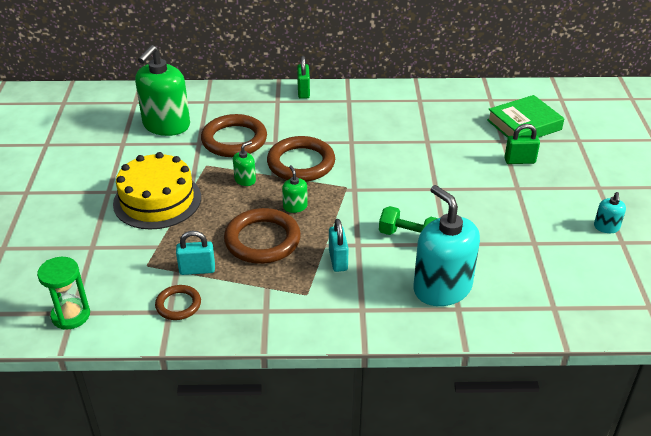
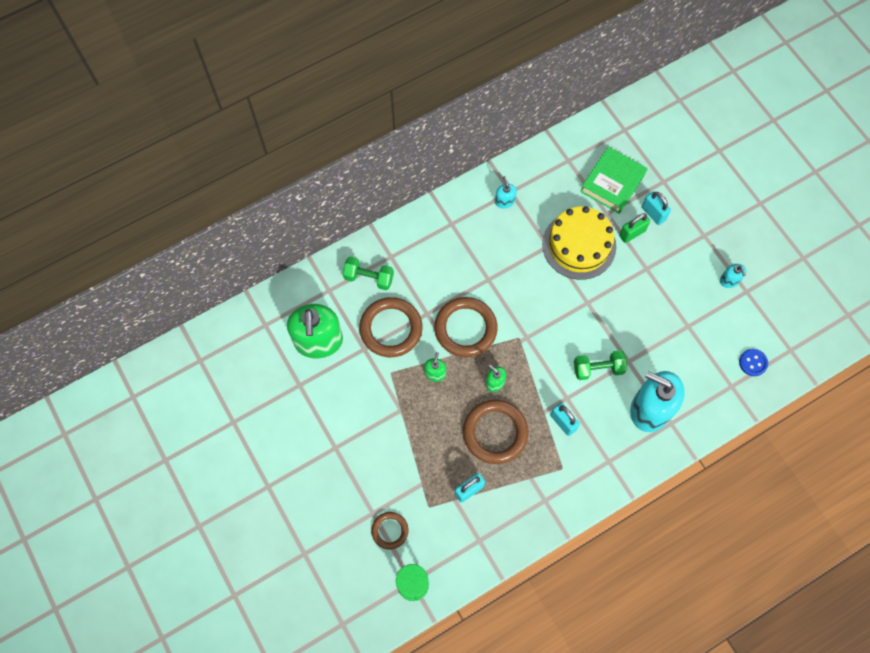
camera: 30 degrees left, 30 degrees up
(157, 200) = (383, 435): yellow cake -> yellow cake (579, 245)
(178, 305) = (481, 530): brown ring -> brown ring (390, 531)
(246, 106) = (369, 278): none -> green dumbbell
(303, 92) = (405, 231): green padlock -> none
(409, 103) = (504, 201): none -> turquoise soap dispenser
(552, 156) = (653, 213): none -> turquoise padlock
(593, 299) = (753, 362): none -> blue button

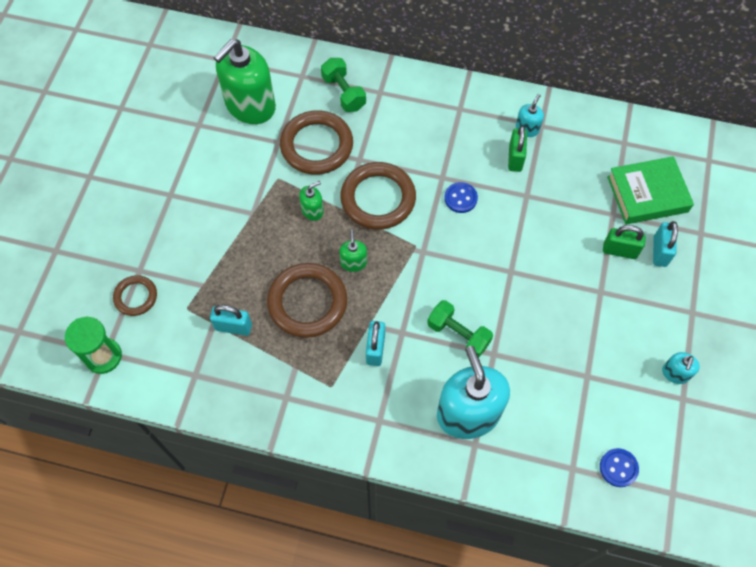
camera: 45 degrees right, 5 degrees down
(513, 283) = (460, 198): none -> blue button
(517, 227) = (515, 158): none -> green padlock
(579, 245) = (556, 218): yellow cake -> none

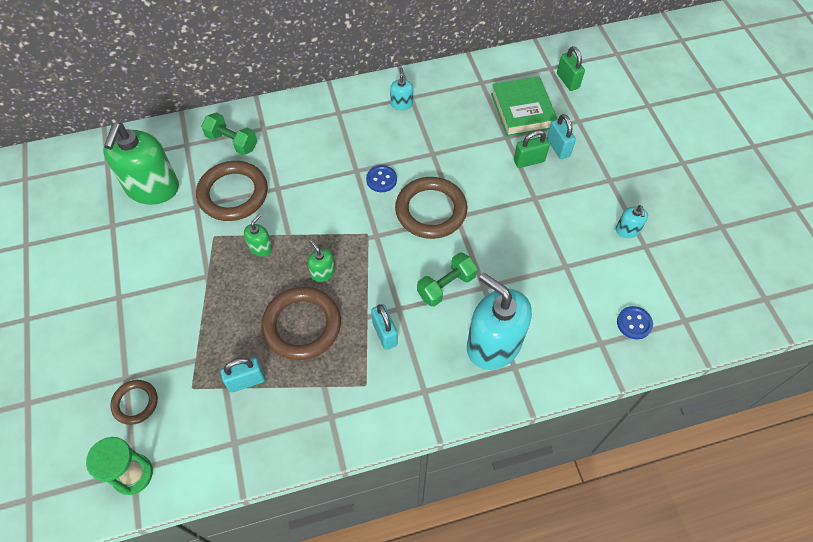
camera: 30 degrees left, 5 degrees down
(378, 198) = (312, 211): brown ring -> brown ring (431, 210)
(458, 334) = (446, 286): green dumbbell -> green dumbbell turned 45 degrees counterclockwise
(515, 158) = (406, 130): green padlock -> green padlock (567, 81)
(647, 194) = (522, 111): green book -> green book turned 60 degrees counterclockwise

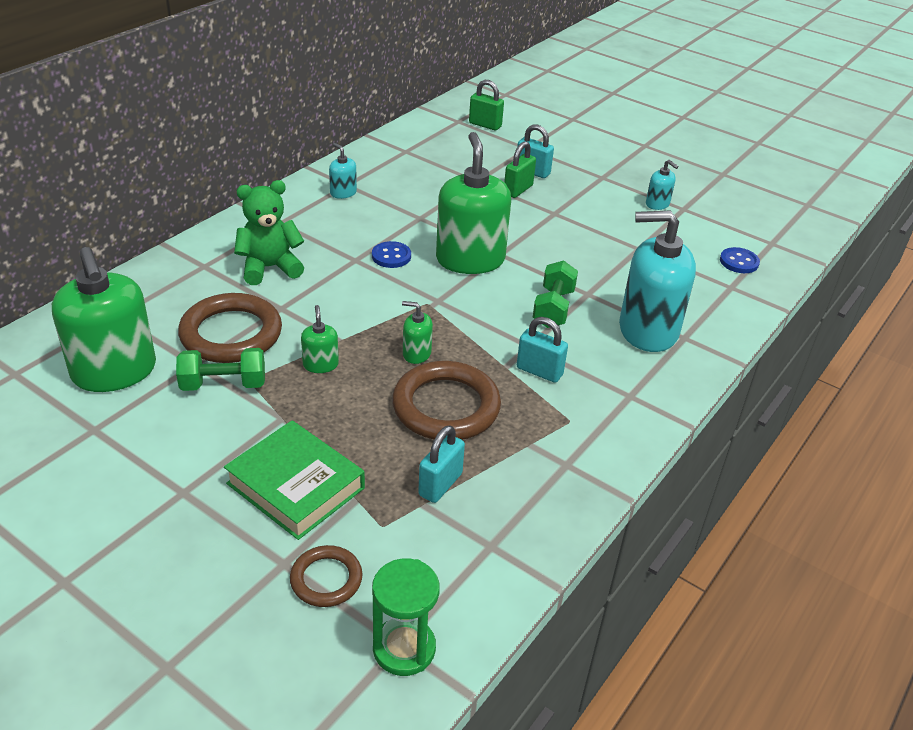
camera: 40 degrees left, 20 degrees down
(232, 142) = (177, 291): green dumbbell -> green dumbbell (223, 384)
(299, 150) = (270, 268): none -> green teddy bear
(431, 210) = (470, 259): brown ring -> green soap dispenser
(522, 111) = (469, 158): green book -> green book (295, 486)

